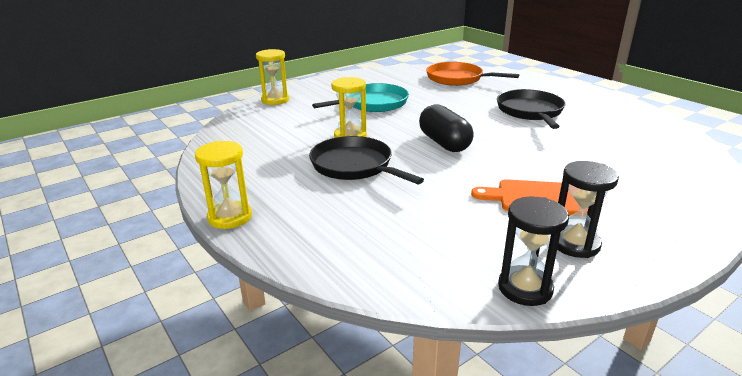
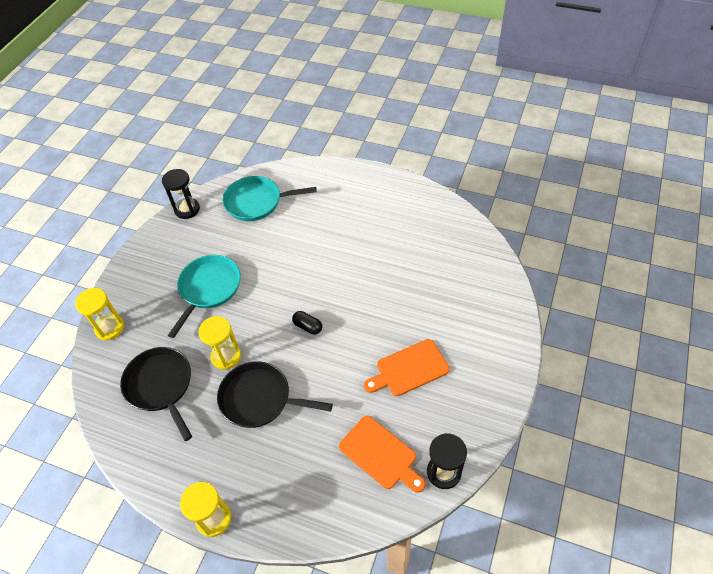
camera: 30 degrees left, 25 degrees up
(444, 143) = (308, 326): black capsule -> black capsule, size x0.53
(450, 243) = (380, 454): none -> orange cutting board
(457, 78) = (256, 202): orange pan -> turquoise pan
(530, 111) = (348, 238): black pan -> black pan (160, 386)
(575, 244) = (452, 409): black hourglass -> black hourglass (187, 209)

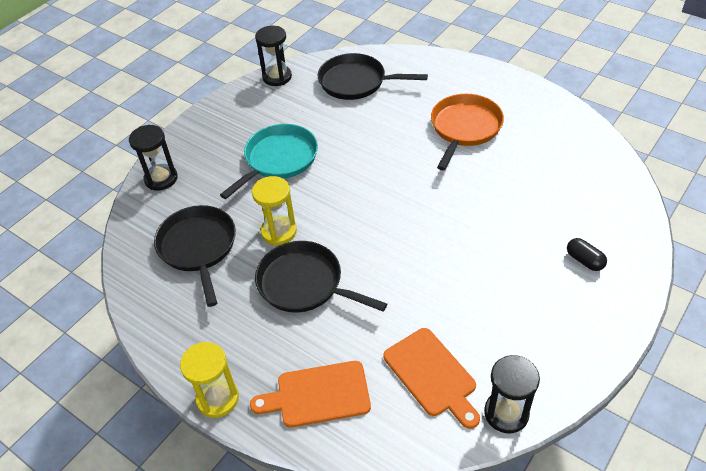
camera: 15 degrees right, 5 degrees down
(109, 328) = (161, 179): yellow hourglass -> black hourglass
(256, 202) = (356, 82): turquoise pan -> black pan
(308, 326) = (380, 219): black capsule -> black capsule (584, 260)
(356, 229) = (464, 128): none -> orange pan
(409, 369) = (491, 289): orange cutting board -> orange cutting board (318, 395)

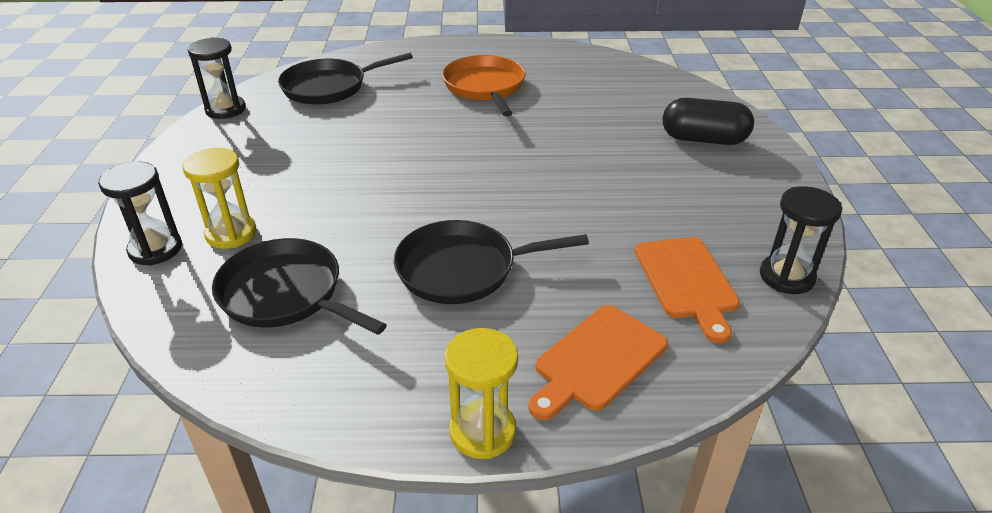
camera: 40 degrees left, 10 degrees down
(279, 159) = (306, 175): turquoise pan -> none
(279, 232) = (378, 237): yellow hourglass -> yellow hourglass (231, 233)
(432, 375) = (687, 281): orange cutting board -> orange cutting board turned 60 degrees clockwise
(584, 260) = (703, 139): black capsule -> black capsule, size x1.87

